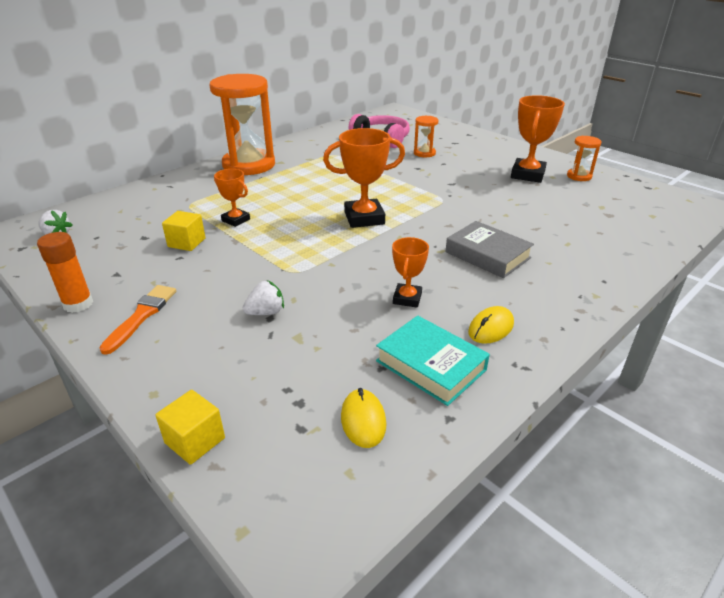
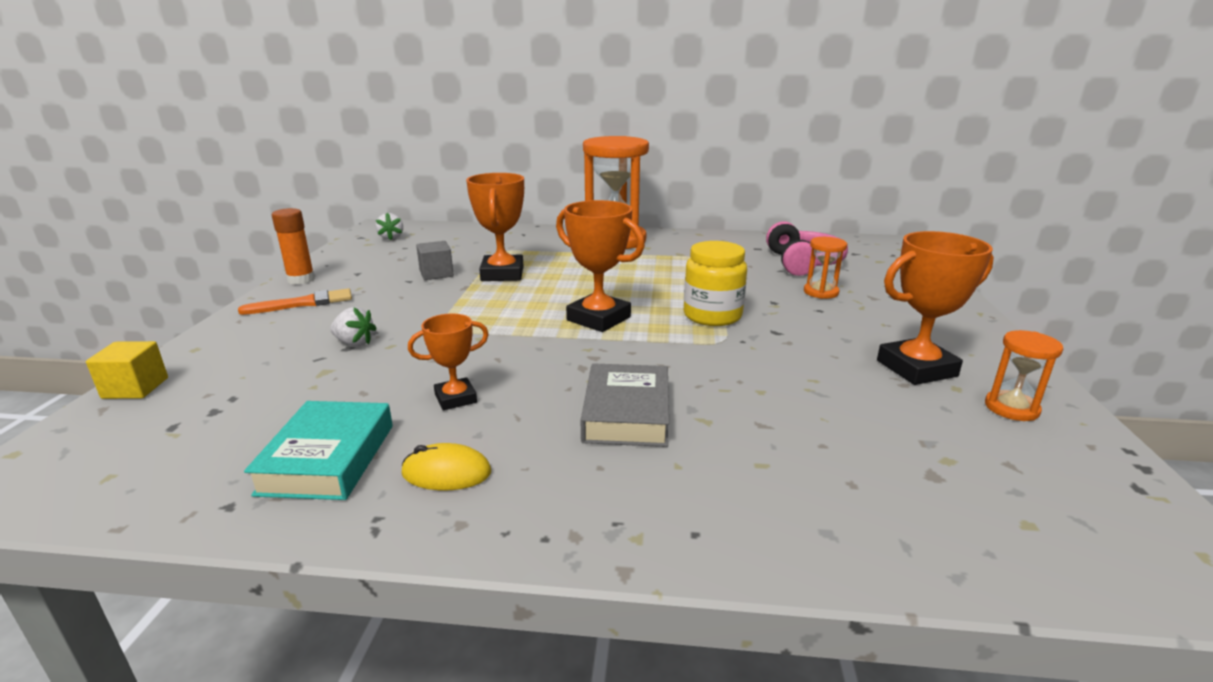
camera: 50 degrees right, 10 degrees down
(186, 242) = (436, 274): yellow cube -> grey cube
(236, 220) = (502, 274): orange trophy -> orange trophy, size x1.71
(363, 420) = (199, 454): yellow mouse -> none
(410, 188) = (712, 316): none -> yellow jar

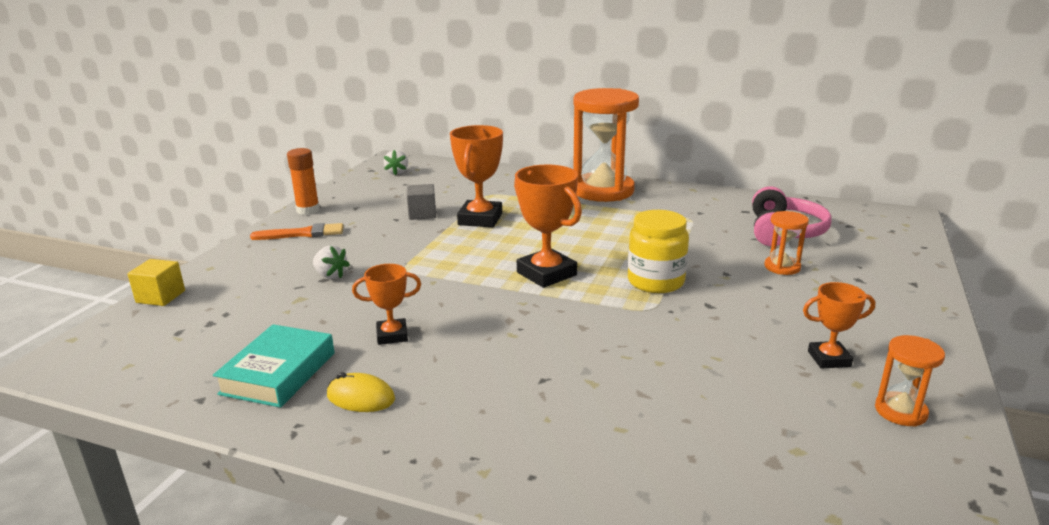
camera: 15 degrees right, 0 degrees up
(626, 413) = (527, 367): grey book -> none
(916, 368) = (829, 359): orange trophy -> orange trophy, size x0.58

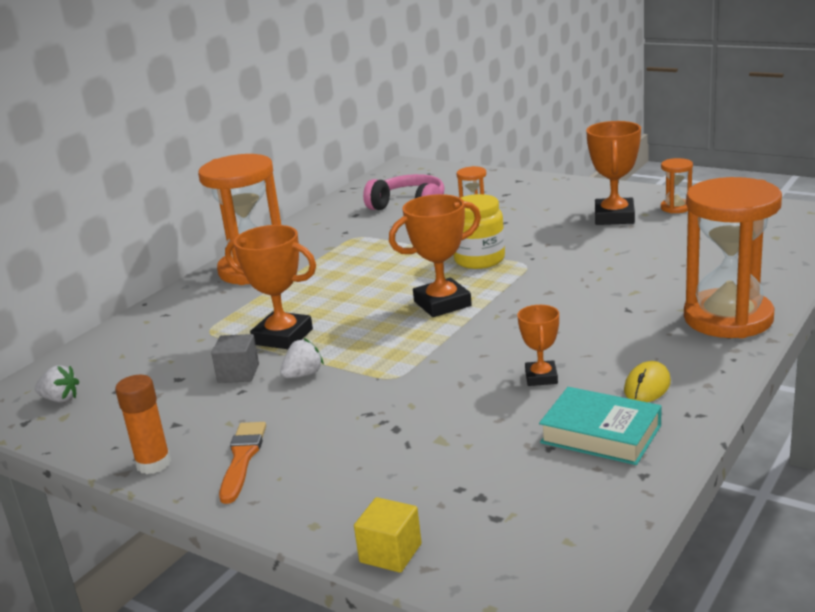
camera: 75 degrees left, 0 degrees up
(330, 275) = (388, 424): white strawberry -> white strawberry (303, 375)
(523, 457) = (728, 318): none -> orange hourglass
(829, 359) = (614, 217): orange trophy -> orange trophy, size x1.71

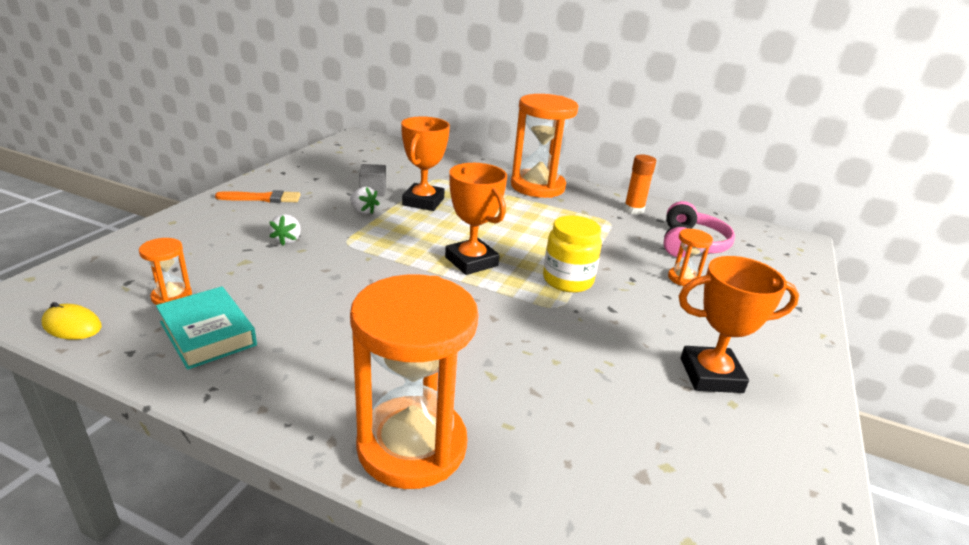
camera: 75 degrees right, 5 degrees up
(60, 399) = (360, 149): white strawberry -> white strawberry (287, 240)
(153, 464) = (273, 176): orange glue stick -> orange glue stick (633, 210)
(390, 553) = (121, 245): yellow cube -> none
(541, 377) = (319, 307): orange trophy -> none
(600, 434) = (207, 333): turquoise book -> turquoise book turned 60 degrees counterclockwise
(647, 386) = (277, 366): yellow mouse -> yellow mouse (72, 326)
(676, 208) = (768, 436): orange hourglass -> orange hourglass (172, 296)

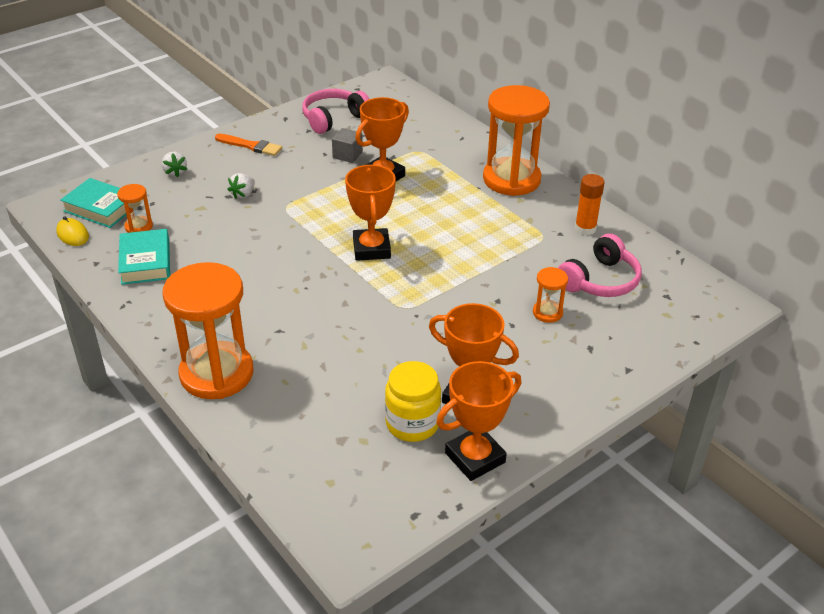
camera: 30 degrees right, 10 degrees up
(102, 287) = (101, 208): none -> turquoise book
(333, 166) = (333, 118): none -> pink headphones
(363, 211) = (323, 176): white strawberry -> white strawberry (175, 172)
(567, 280) = (437, 287): yellow jar -> yellow jar (412, 423)
(792, 440) = (475, 457): none -> orange trophy

